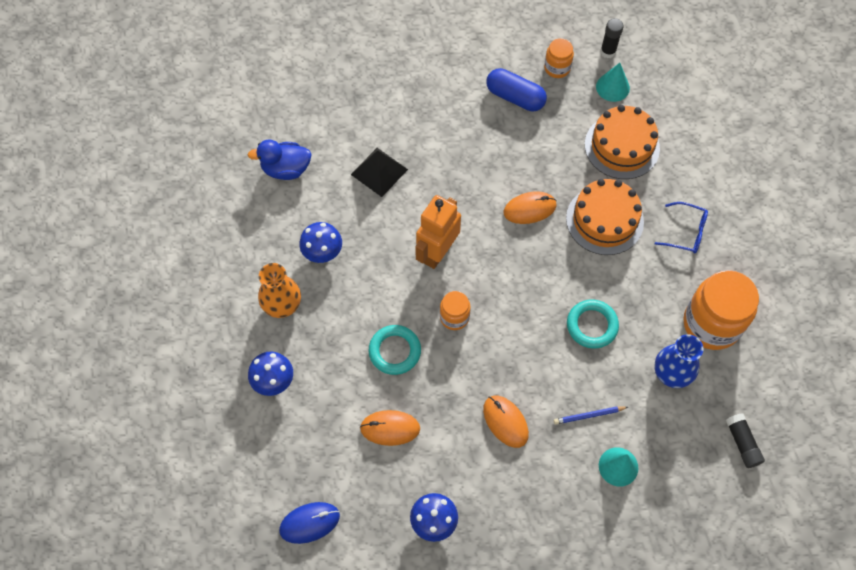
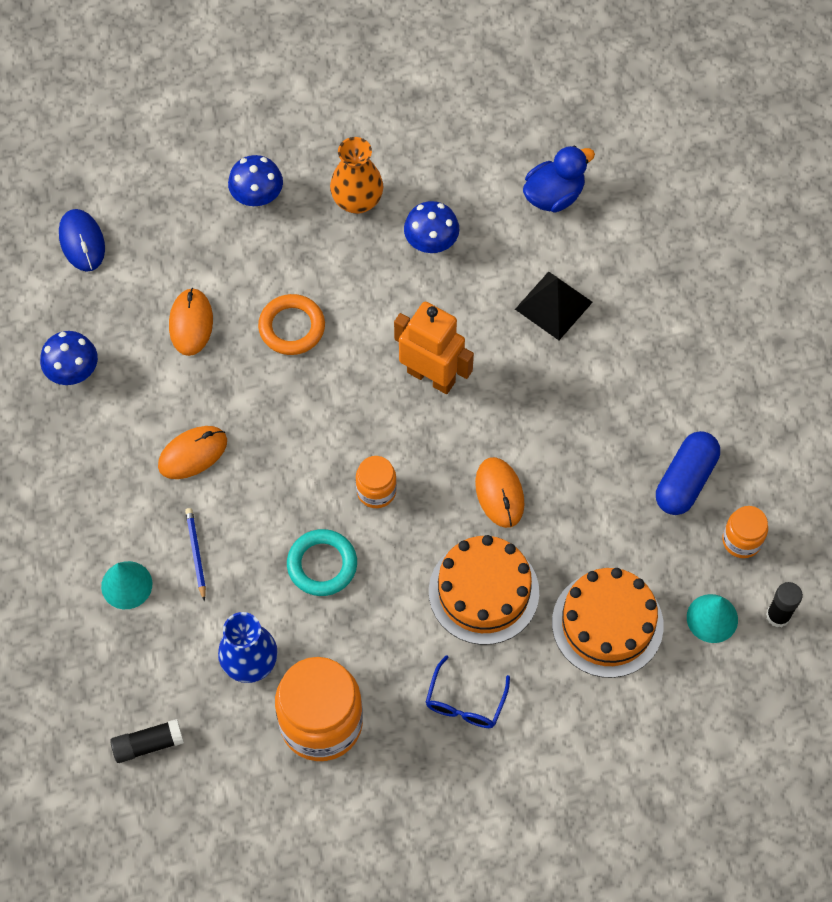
camera: 90 degrees right, 0 degrees up
(286, 169) = (554, 195): blue duck -> blue duck turned 60 degrees clockwise
(395, 351) = (292, 327): turquoise ring -> orange ring
(454, 317) = (337, 396): orange jar -> orange jar (376, 491)

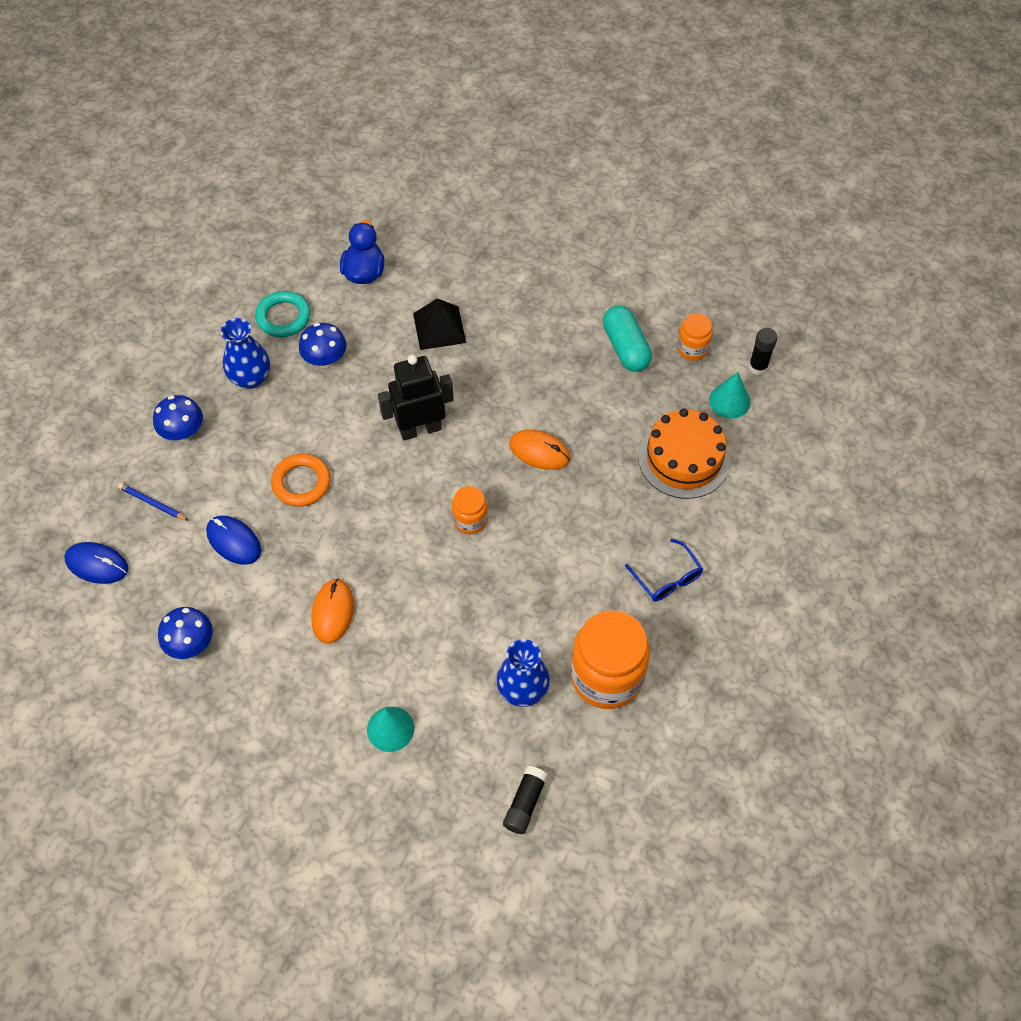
camera: 50 degrees left, 5 degrees down
(191, 323) = (234, 541): orange mouse -> blue mouse
(196, 553) = (409, 665): blue pencil -> blue pencil (152, 503)
(322, 565) = (492, 592): turquoise ring -> turquoise ring (283, 317)
(357, 201) = (250, 378): orange vase -> blue vase
(431, 376) = (420, 429): orange robot -> black robot
(483, 592) = (599, 511): orange cake -> none
(685, 480) = (625, 347): blue capsule -> turquoise capsule

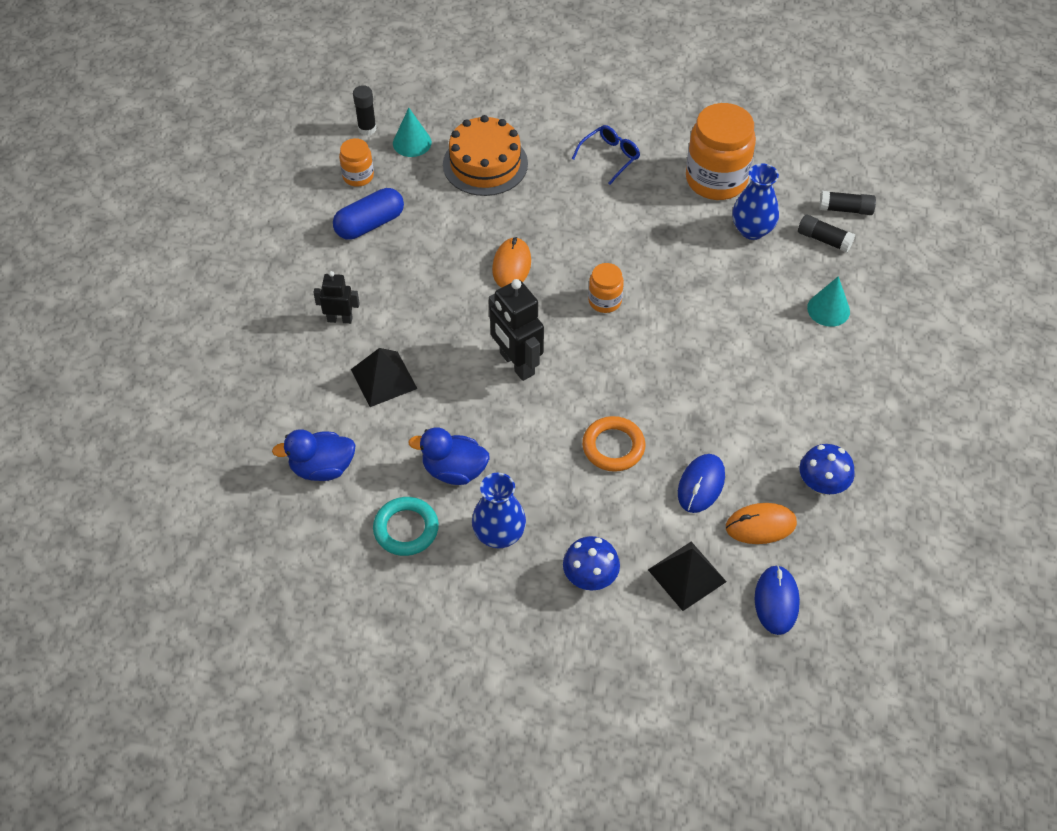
camera: 105 degrees left, 5 degrees down
(152, 503) = (687, 575): blue pencil -> black pyramid
(325, 360) = (454, 470): blue mushroom -> blue duck
(333, 612) = (740, 380): orange mouse -> orange mouse (760, 525)
(487, 761) = (824, 239): none -> black glue stick
(516, 307) = (340, 319): none -> black robot
(625, 347) = (370, 224): turquoise capsule -> blue capsule

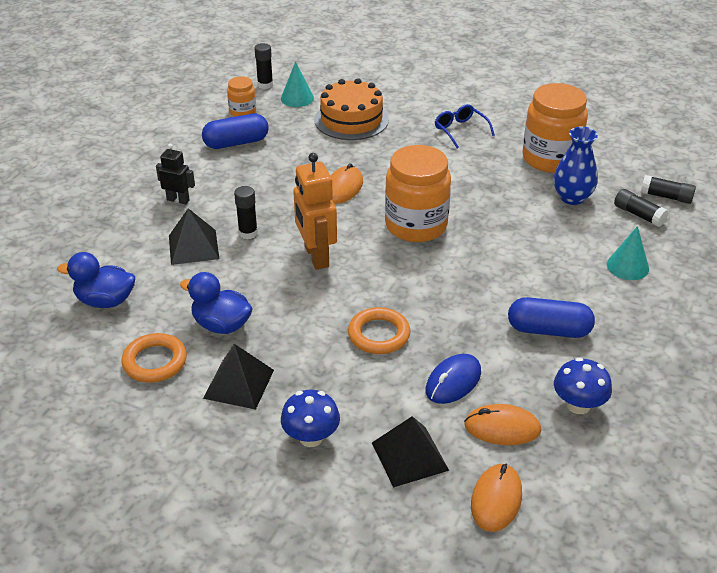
camera: 15 degrees right, 15 degrees down
(406, 529) = (155, 362): turquoise ring -> orange ring
(434, 348) = (248, 233): none -> black glue stick
(499, 535) = (239, 384): blue vase -> black pyramid
(516, 364) = (316, 256): black robot -> orange robot
(605, 301) = (416, 225): orange jar -> orange jar, size x1.98
(610, 157) = (460, 130): blue glasses -> blue glasses turned 90 degrees counterclockwise
(773, 404) = (548, 330): none -> blue capsule
(776, 601) = (496, 499): blue mouse -> orange mouse

